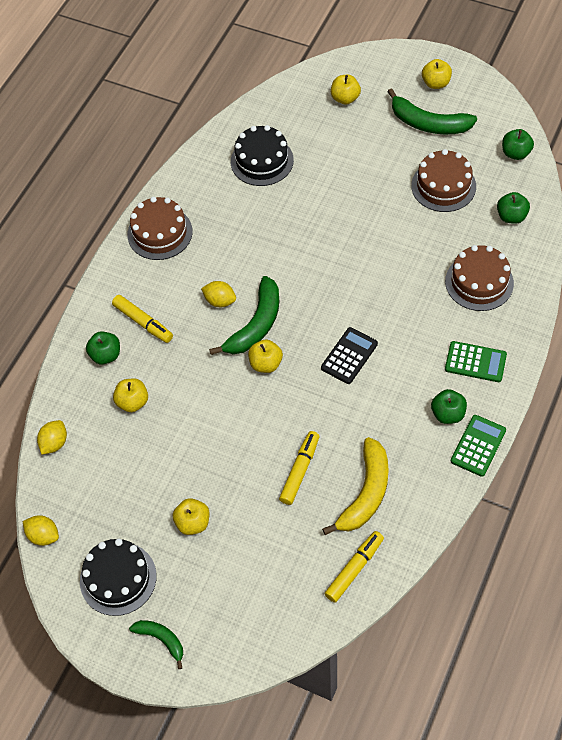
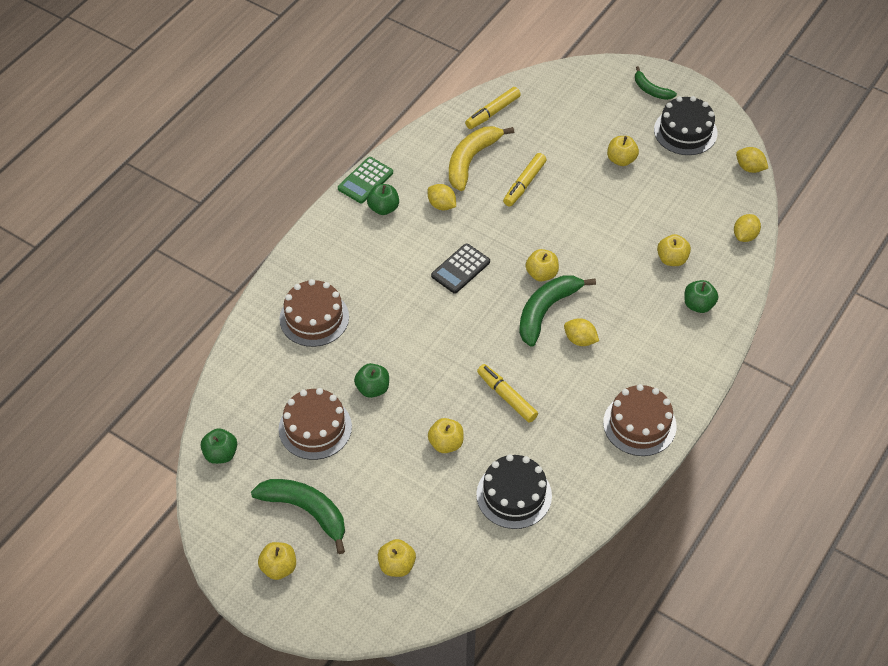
camera: 175 degrees left, 5 degrees down
(143, 322) = (660, 330): yellow marker -> yellow marker (506, 397)
(327, 191) = (446, 443): none -> yellow apple
(386, 428) = (441, 205): none -> yellow lemon
(475, 362) = (344, 246): green calculator -> none
(511, 216) = (255, 380): green apple -> green apple (372, 388)

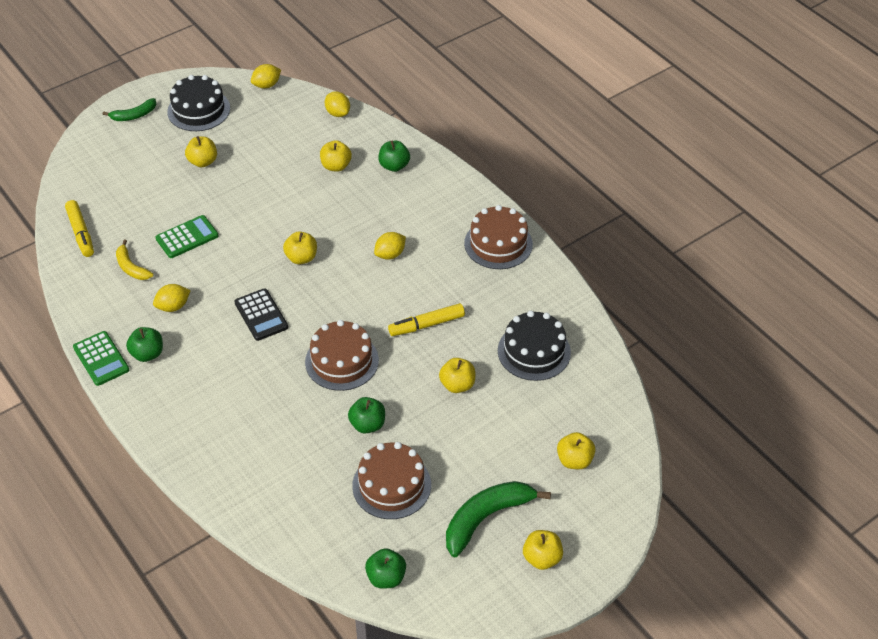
camera: 70 degrees left, 5 degrees down
(314, 318) = (255, 450): brown cake -> brown cake (342, 361)
(471, 160) = (131, 267): yellow banana -> yellow banana, size x0.57
(524, 184) = (187, 237): yellow marker -> green calculator
(546, 311) = (345, 268): green banana -> none

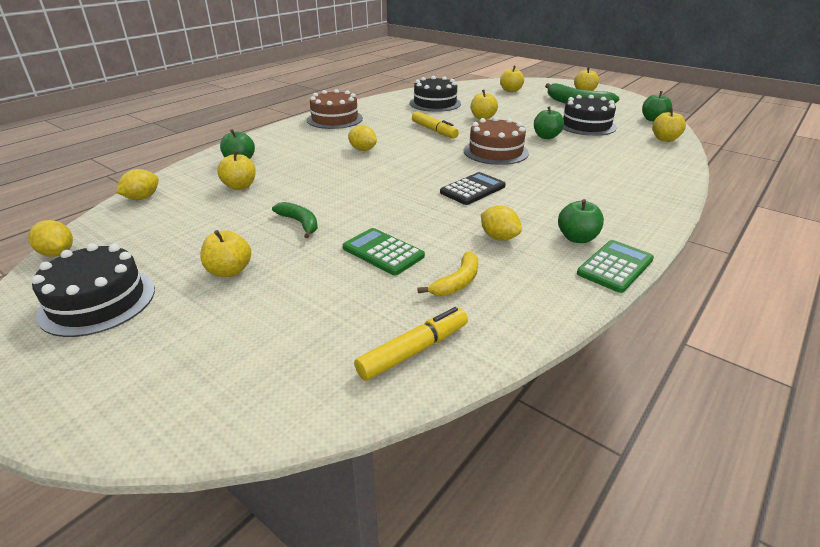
camera: 105 degrees left, 15 degrees down
(134, 115) = (87, 374): green banana -> green banana (300, 223)
(301, 258) = (385, 183): yellow apple -> yellow apple (665, 139)
(391, 485) = (586, 125): brown cake -> black cake

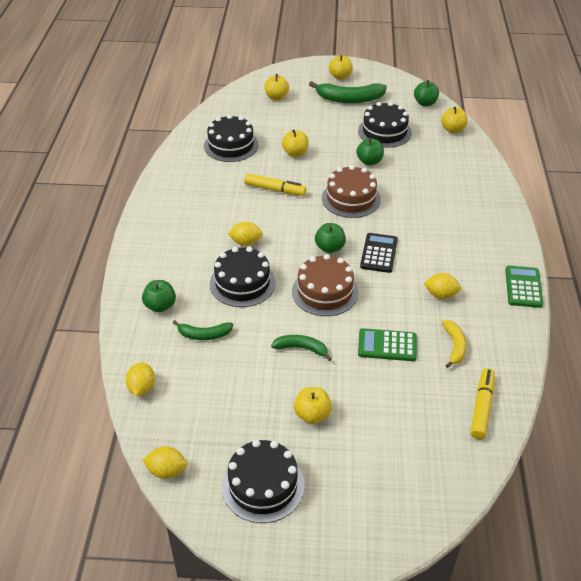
camera: 35 degrees left, 10 degrees up
(240, 186) = (204, 335): yellow apple -> green banana
(321, 169) = (242, 283): none -> black cake
(335, 119) = (167, 209): brown cake -> brown cake (325, 292)
(577, 238) = (484, 272): green apple -> green apple (330, 248)

